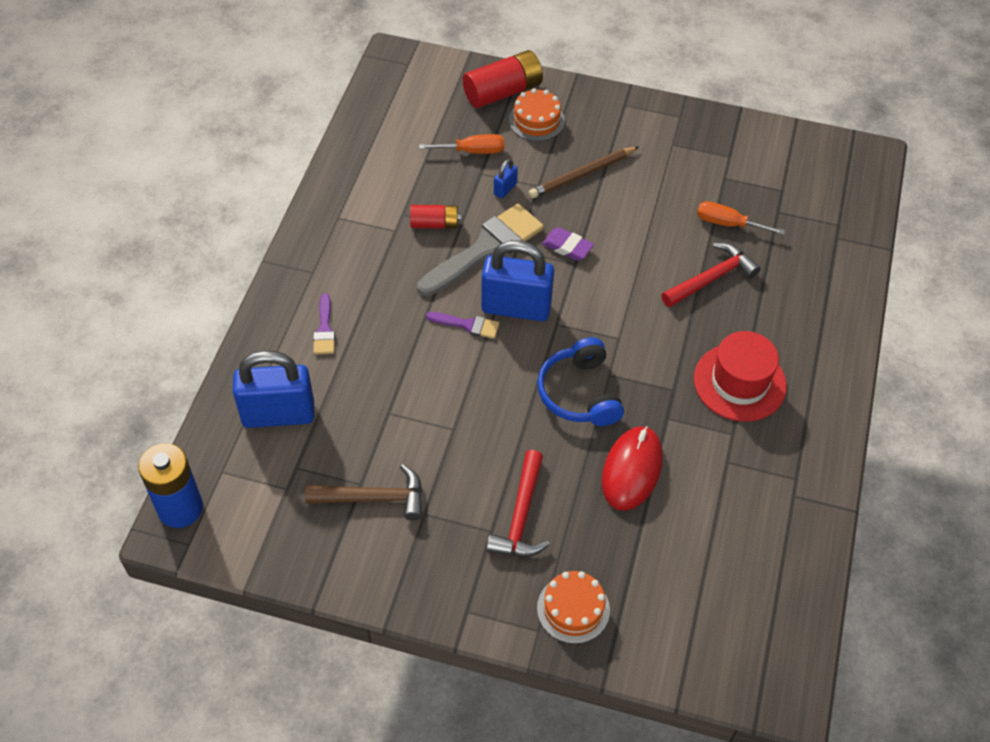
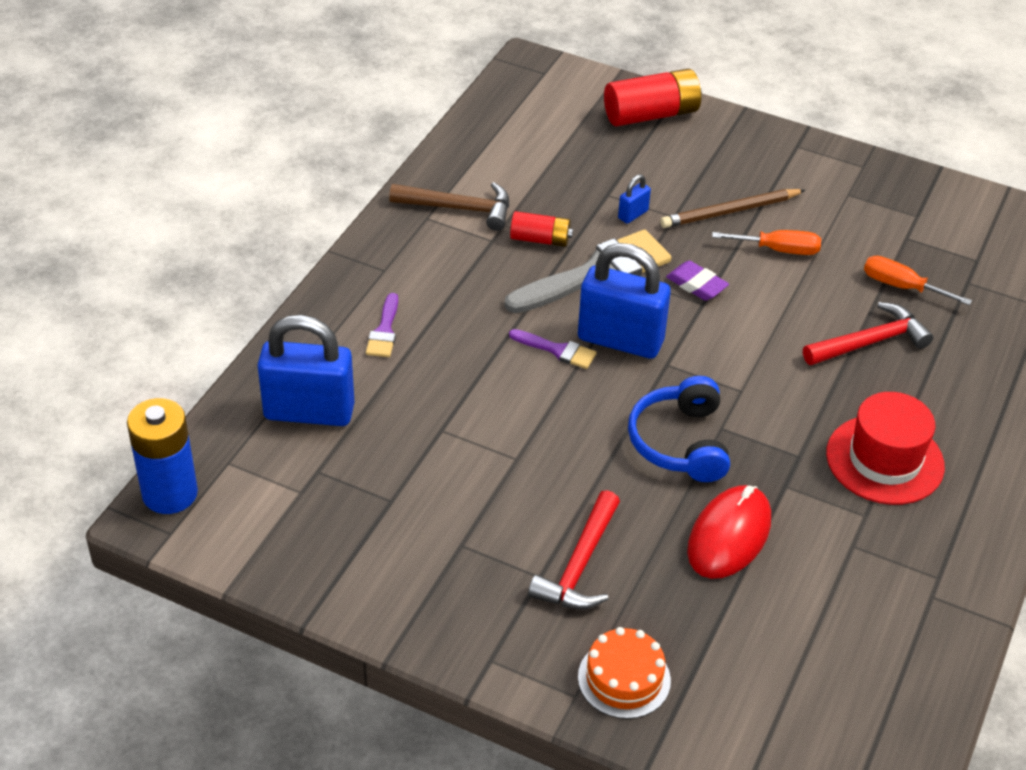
camera: 10 degrees right, 10 degrees down
(374, 498) = (403, 518): brown hammer -> brown hammer (459, 208)
(473, 151) = (602, 170): orange screwdriver -> orange screwdriver (778, 250)
(536, 120) = (686, 149): orange cake -> none

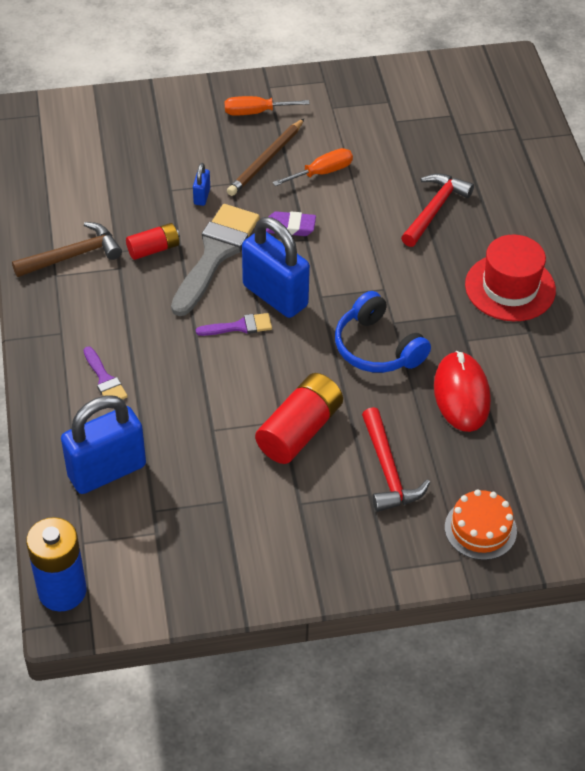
camera: 35 degrees left, 5 degrees up
(620, 340) = (275, 296): blue padlock -> blue padlock turned 60 degrees clockwise
(651, 114) = (147, 111): red battery -> red battery (299, 430)
(901, 286) = (421, 159): orange screwdriver -> orange screwdriver (255, 112)

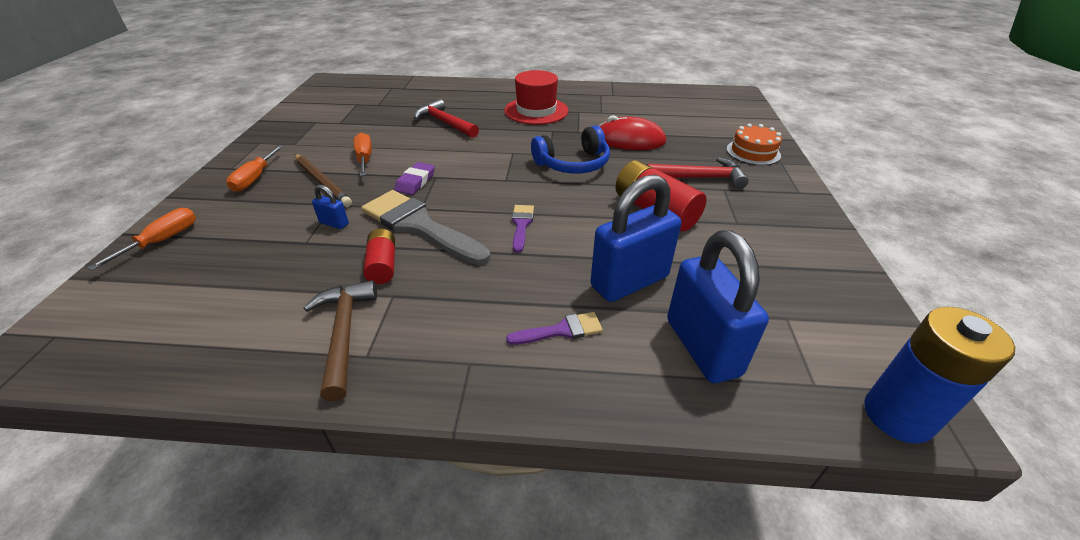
camera: 75 degrees left, 10 degrees down
(147, 106) = (163, 241): none -> orange screwdriver
(275, 296) = (493, 201): blue padlock -> blue padlock (629, 281)

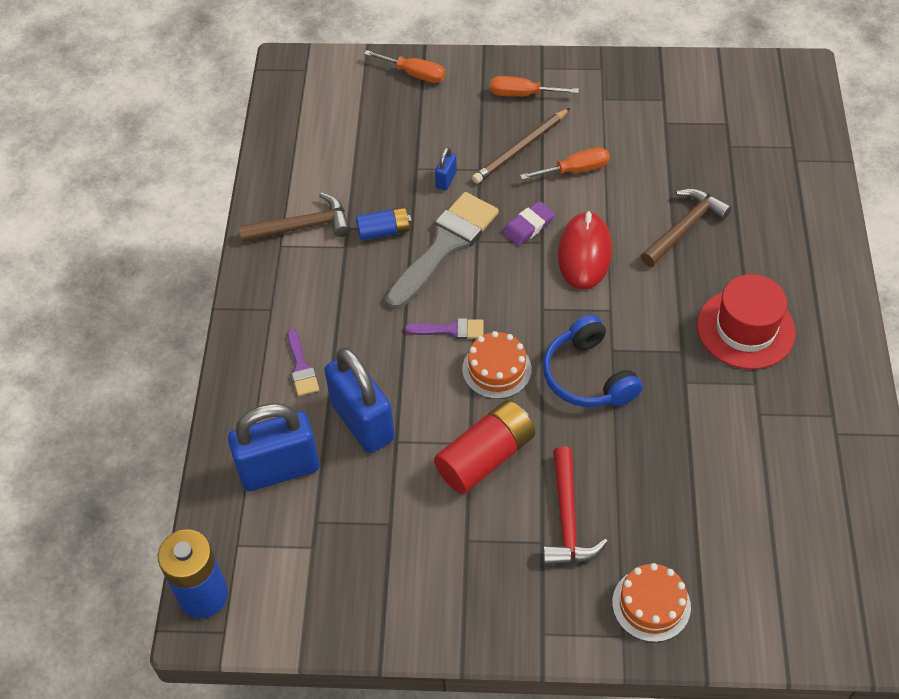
camera: 90 degrees right, 15 degrees up
(382, 265) = (384, 231): red battery -> blue battery
(415, 182) = (528, 226): purple eraser -> purple eraser turned 60 degrees counterclockwise
(445, 123) = (684, 228): red hammer -> brown hammer
(566, 202) = (496, 369): none -> orange cake
(629, 140) = (665, 444): red mouse -> red mouse (584, 253)

